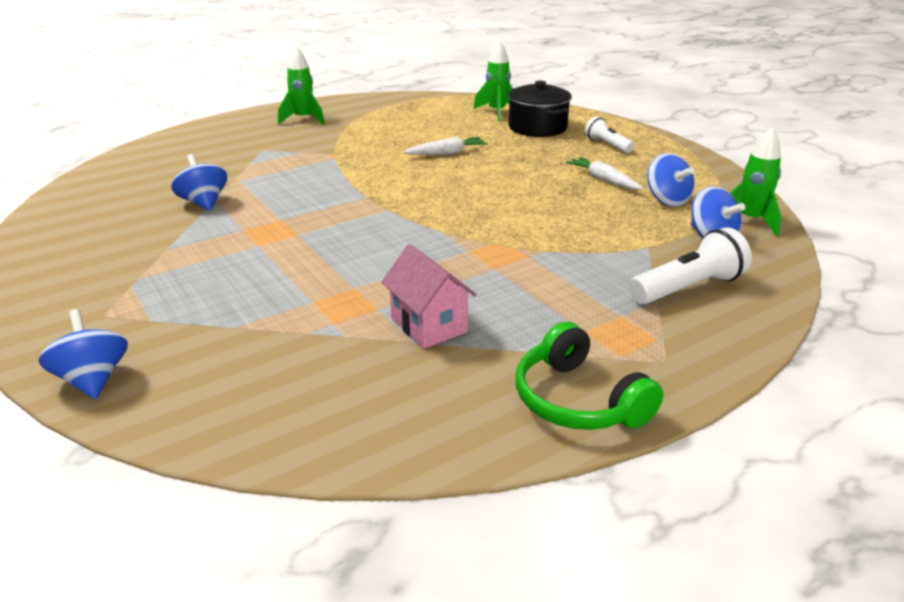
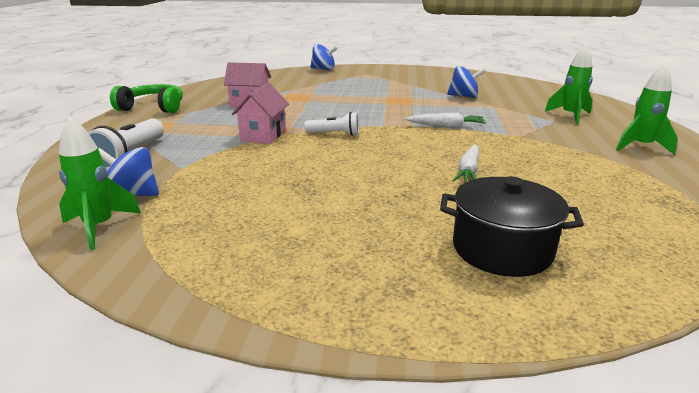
camera: 130 degrees right, 5 degrees down
(496, 112) = (604, 250): green rocket -> green rocket (570, 116)
(518, 252) = (263, 135): none -> pink house
(603, 180) = (295, 208): white carrot -> white carrot (446, 126)
(607, 145) = (374, 264): white flashlight -> white flashlight (334, 134)
(667, 200) = (206, 214): blue spinning top -> none

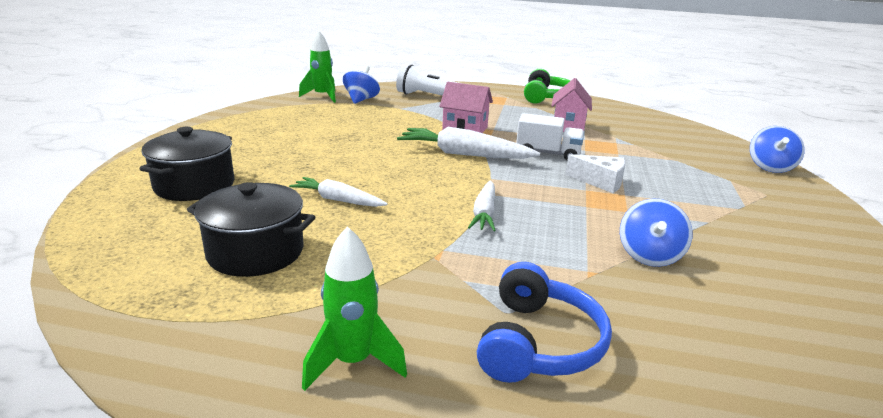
camera: 95 degrees right, 0 degrees up
(321, 110) = (547, 154): none -> white truck
(334, 134) = (463, 154): white flashlight -> white carrot
(370, 100) = (600, 182): none -> white cheese
(570, 116) = (538, 343): green rocket -> blue headphones
(584, 188) = (255, 252): none -> black pot

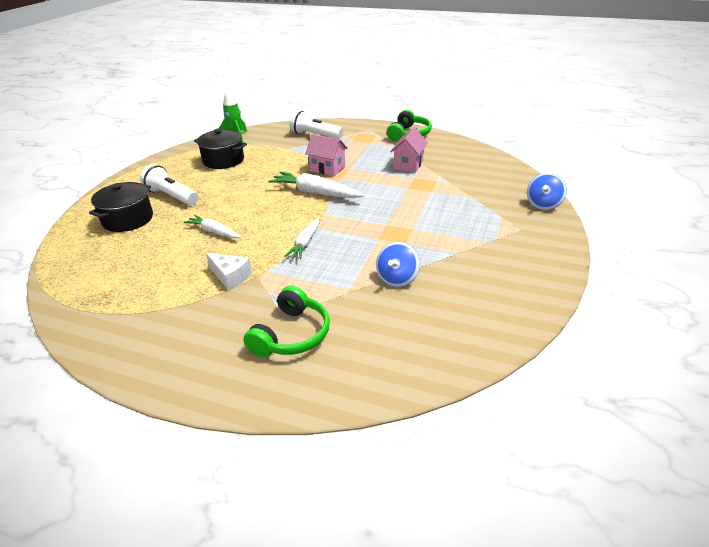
camera: 10 degrees right, 10 degrees up
(255, 158) = (171, 196): none -> white flashlight
(255, 252) = (152, 270): black pot -> black pot (223, 160)
(353, 362) = (183, 341): green rocket -> none
(361, 100) = (263, 140): blue spinning top -> none
(538, 343) = (292, 335): blue headphones -> green headphones
(547, 154) = (377, 192): white truck -> none
(600, 182) = (401, 218): white cheese -> white cheese (230, 277)

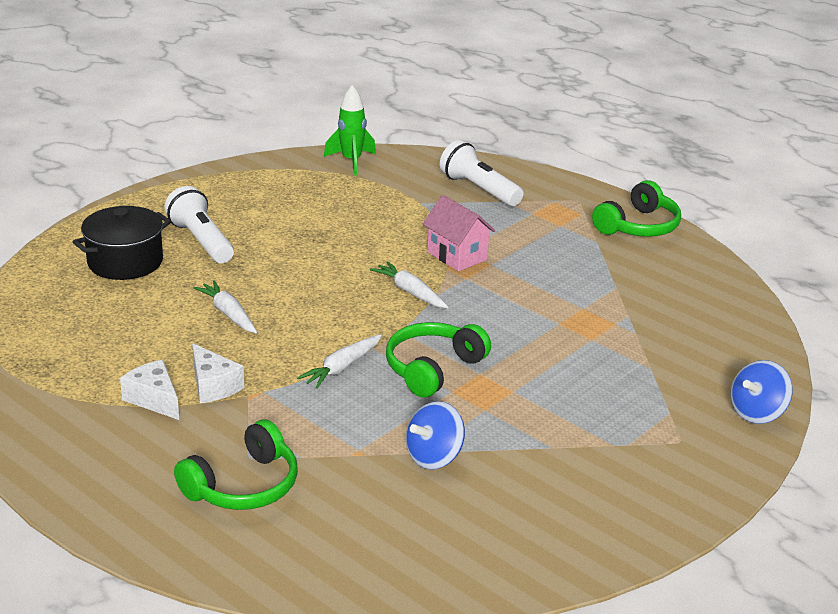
camera: 20 degrees right, 5 degrees down
(195, 297) = (154, 399): none -> white cheese
(223, 160) = (308, 199): black pot -> none
(315, 193) = (410, 292): white carrot -> white carrot, size x0.62
(358, 229) = (432, 368): none -> green headphones
(408, 165) = (592, 283): pink house -> none

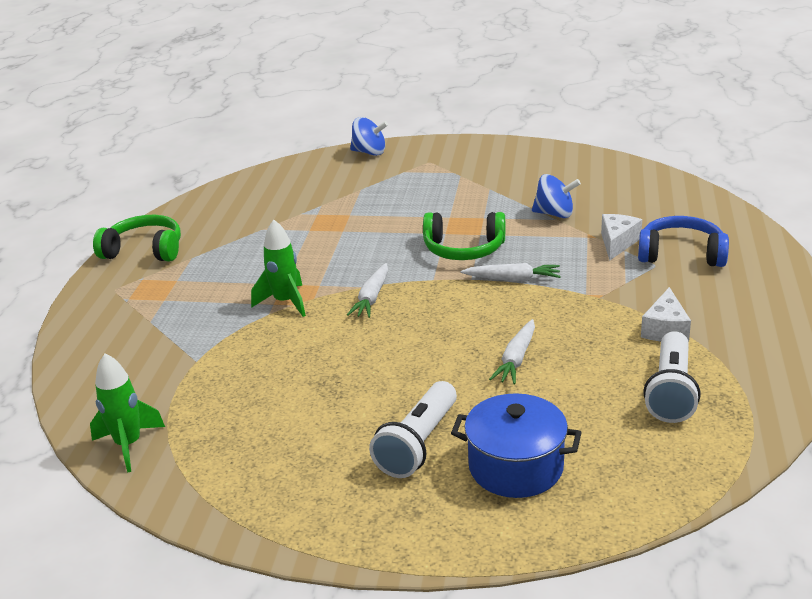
camera: 120 degrees left, 0 degrees up
(125, 262) = (516, 467): black pot -> blue pot
(213, 386) = (612, 315): white cheese -> white cheese (617, 243)
(243, 486) = (681, 254): green headphones -> blue headphones
(457, 256) = (285, 302): pink house -> green rocket
(479, 189) = (135, 342): white flashlight -> white flashlight (671, 391)

